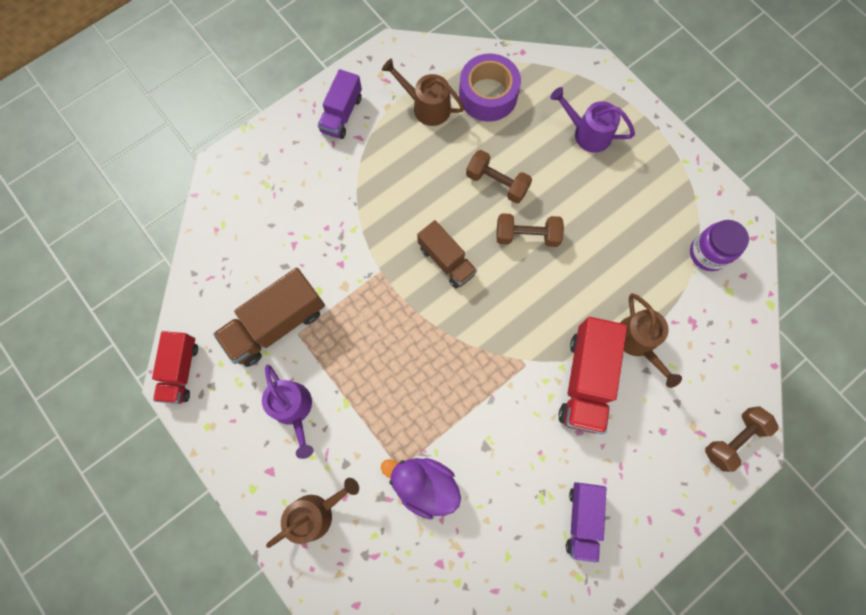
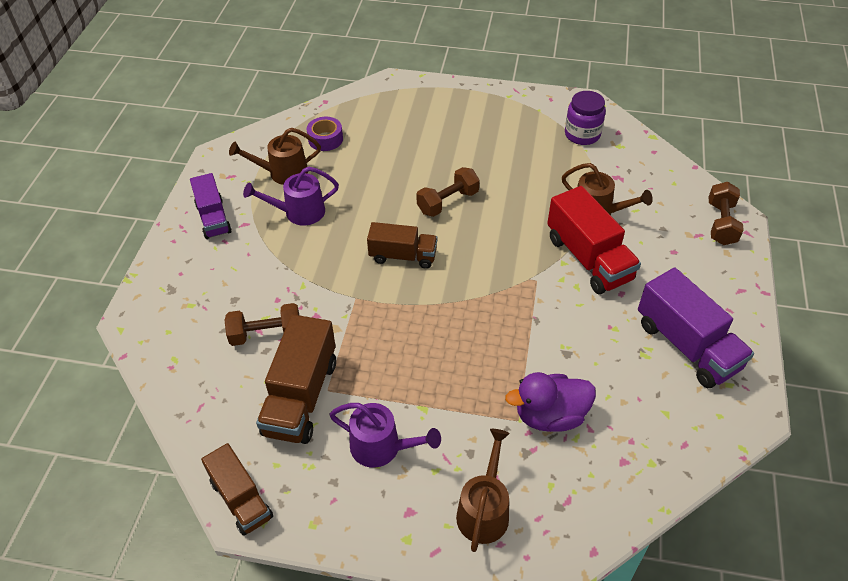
camera: 40 degrees left, 25 degrees down
(181, 370) = (241, 499): red truck -> brown truck
(488, 95) = (325, 139): purple tape -> purple tape, size x0.60
(497, 183) = (390, 185): brown dumbbell -> brown dumbbell (266, 334)
(582, 519) = (687, 345): purple truck -> purple truck, size x1.54
(587, 133) = (424, 119): purple watering can -> purple watering can (299, 212)

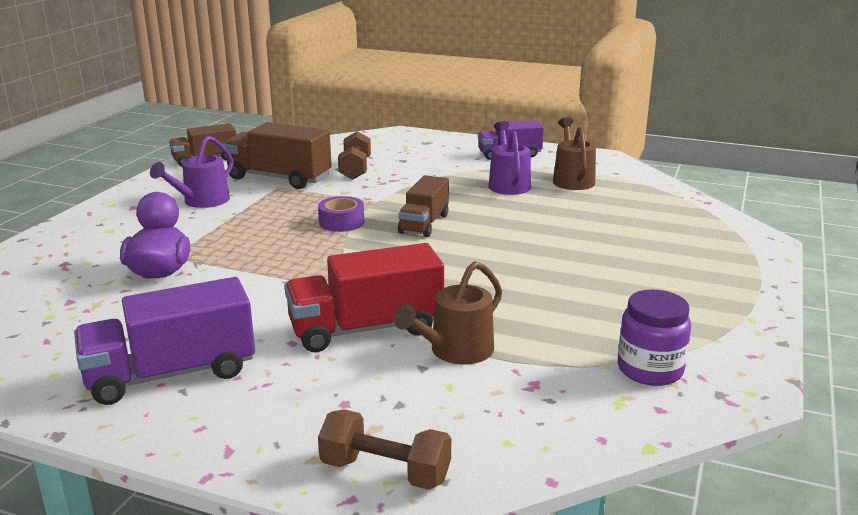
camera: 100 degrees right, 25 degrees down
(325, 139) = (631, 199): purple tape -> purple tape (341, 222)
(447, 202) = (505, 253): brown dumbbell -> none
(484, 510) = (100, 233): brown watering can -> none

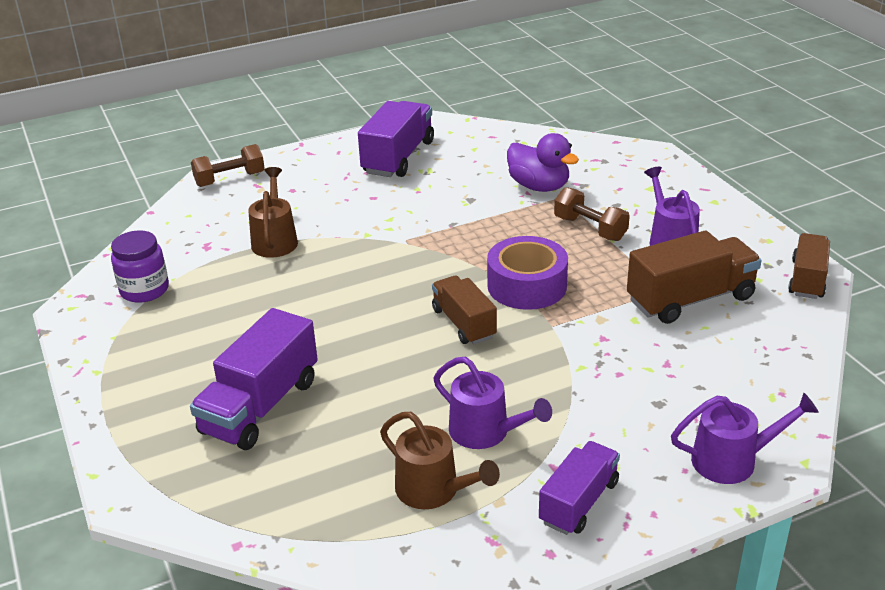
camera: 135 degrees right, 10 degrees up
(341, 222) = (527, 286): purple tape -> purple tape, size x1.66
(355, 169) = (664, 356): brown dumbbell -> brown dumbbell (590, 228)
(366, 329) = (347, 224): red truck -> none
(417, 139) = (732, 460): none -> purple watering can
(629, 244) = (260, 406): none -> purple truck

